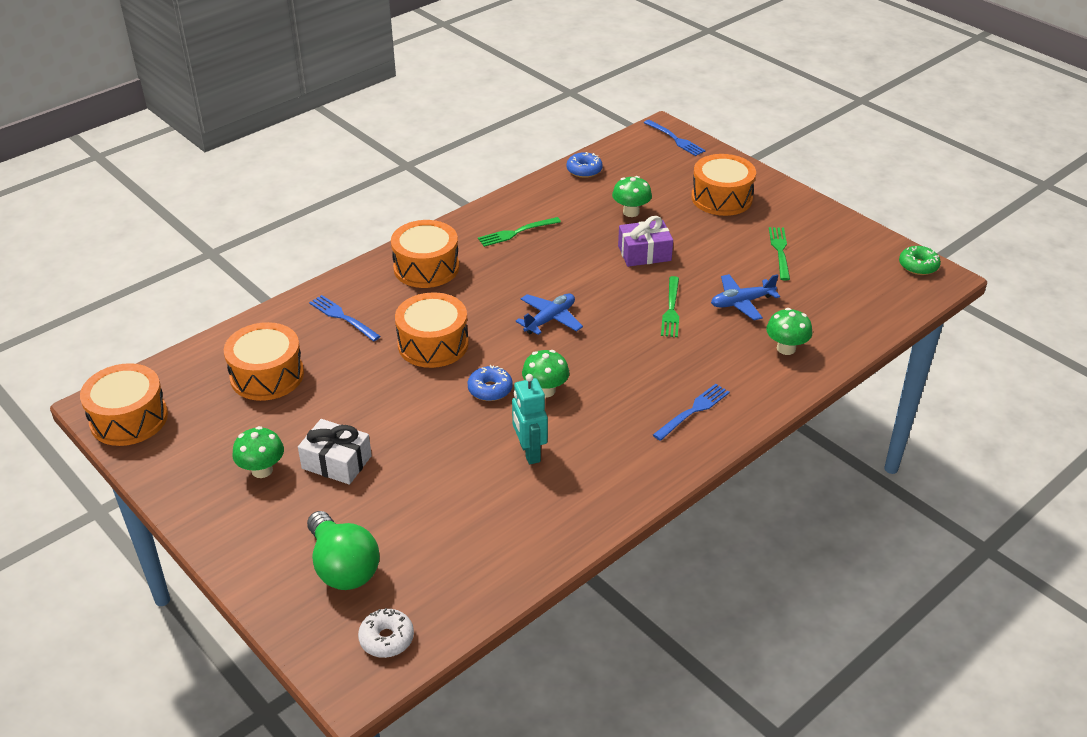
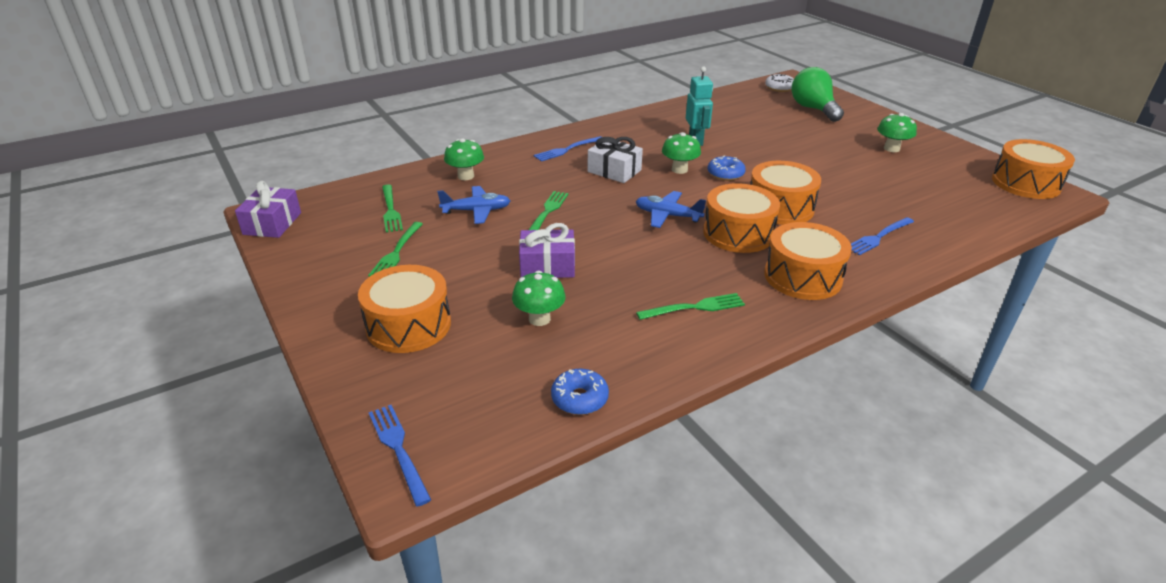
camera: 170 degrees left, 5 degrees down
(267, 375) = (926, 200): orange drum -> orange drum (738, 233)
(336, 462) = (837, 148): white gift -> white gift (614, 171)
(342, 317) = (878, 237): blue fork -> blue fork turned 90 degrees clockwise
(550, 319) = (667, 216): blue plane -> blue plane turned 60 degrees clockwise
(825, 293) = (391, 210): none -> green fork
(918, 266) = (272, 223): green donut -> purple gift

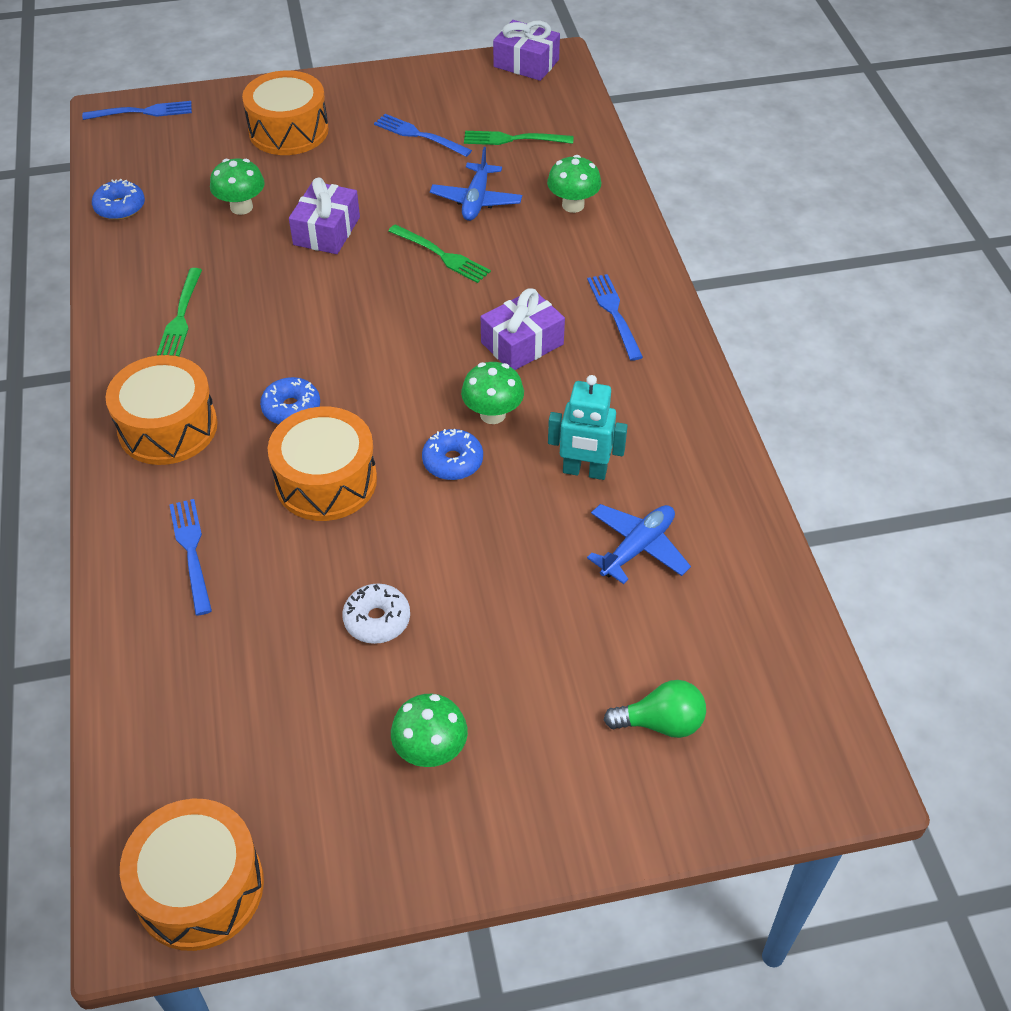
camera: 110 degrees right, 15 degrees up
(397, 252) = (419, 135): green fork -> blue fork
(614, 171) = (522, 343): white gift -> purple gift
(667, 216) = (372, 357): blue plane -> blue plane (637, 548)
(738, 233) = (291, 408): orange drum -> blue donut
(779, 88) = (798, 721): white donut -> white donut (377, 620)
(813, 109) = (661, 723): green light bulb -> green light bulb, size x0.64

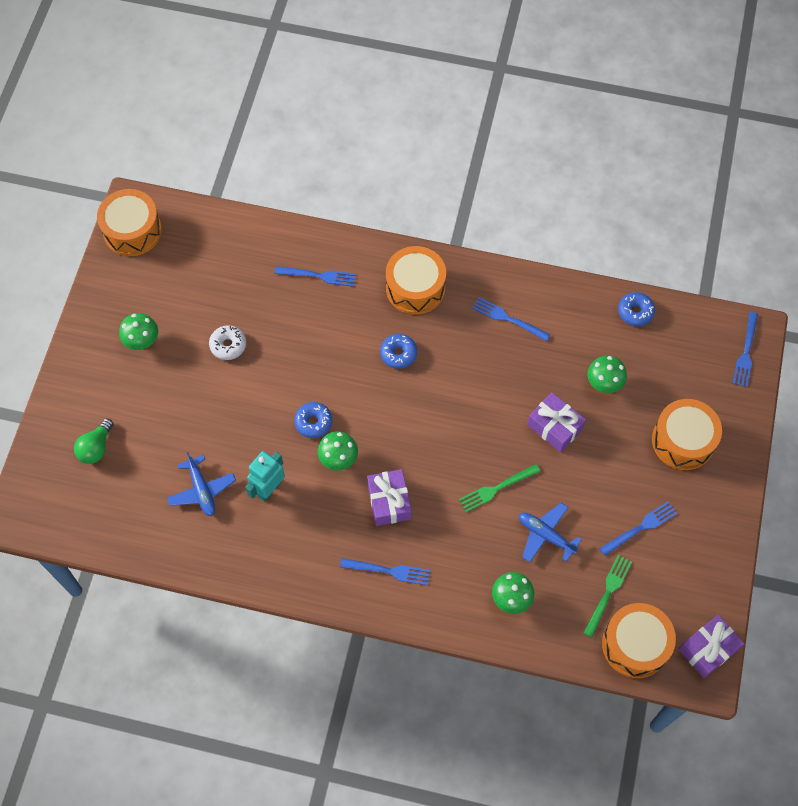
camera: 115 degrees right, 15 degrees up
(181, 316) = (508, 319): green fork -> blue fork
(326, 481) = (333, 353): orange drum -> orange drum (635, 644)

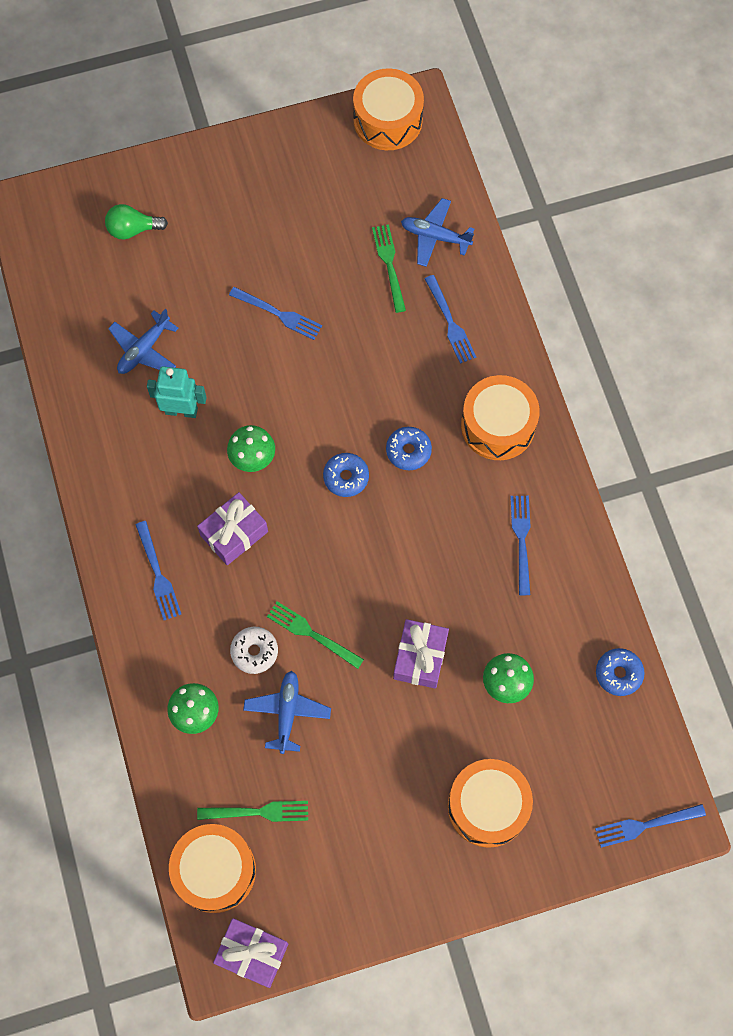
camera: 60 degrees right, 5 degrees up
(142, 341) = (271, 202): green mushroom -> none
(228, 345) = (315, 282): white donut -> white donut (254, 652)
(246, 250) = (435, 236): none -> blue plane
(248, 290) = (389, 265): none -> green fork
(313, 422) = (279, 411): blue donut -> blue donut (346, 477)
(640, 528) = (354, 810): blue fork -> blue fork (278, 314)

